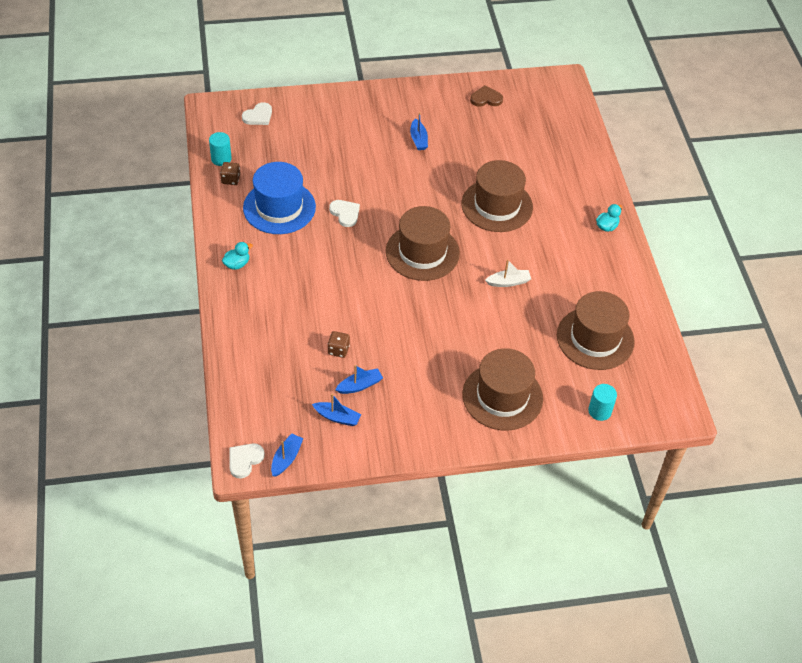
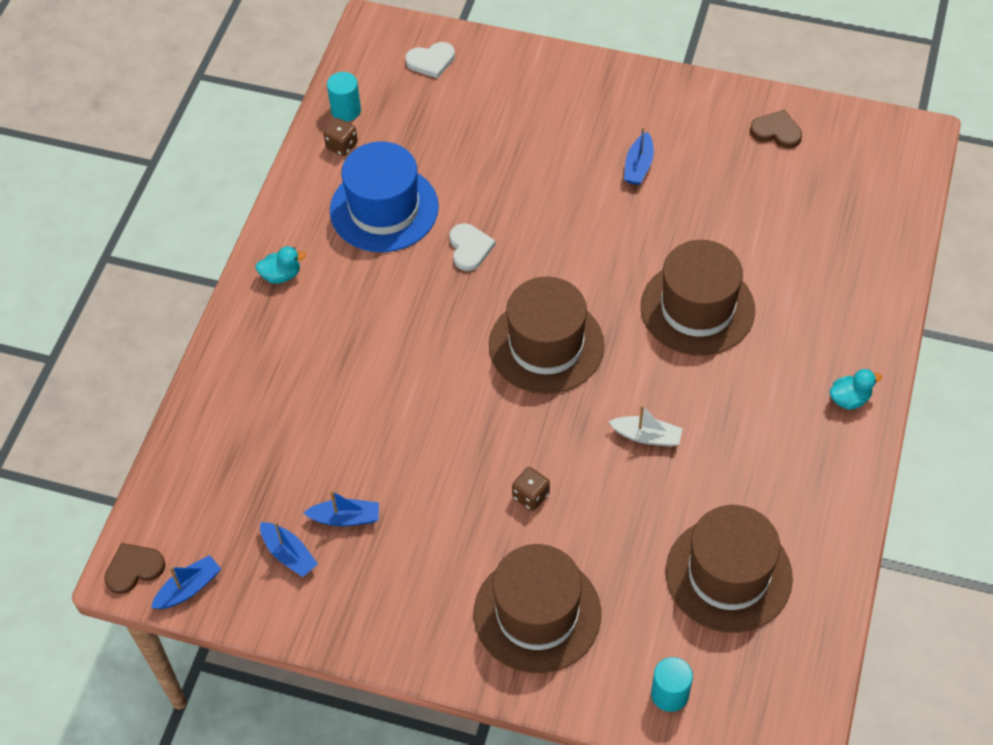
camera: 30 degrees right, 5 degrees up
(244, 460) = (134, 569): white heart -> brown heart
(338, 350) = (346, 453): brown dice -> brown dice (531, 496)

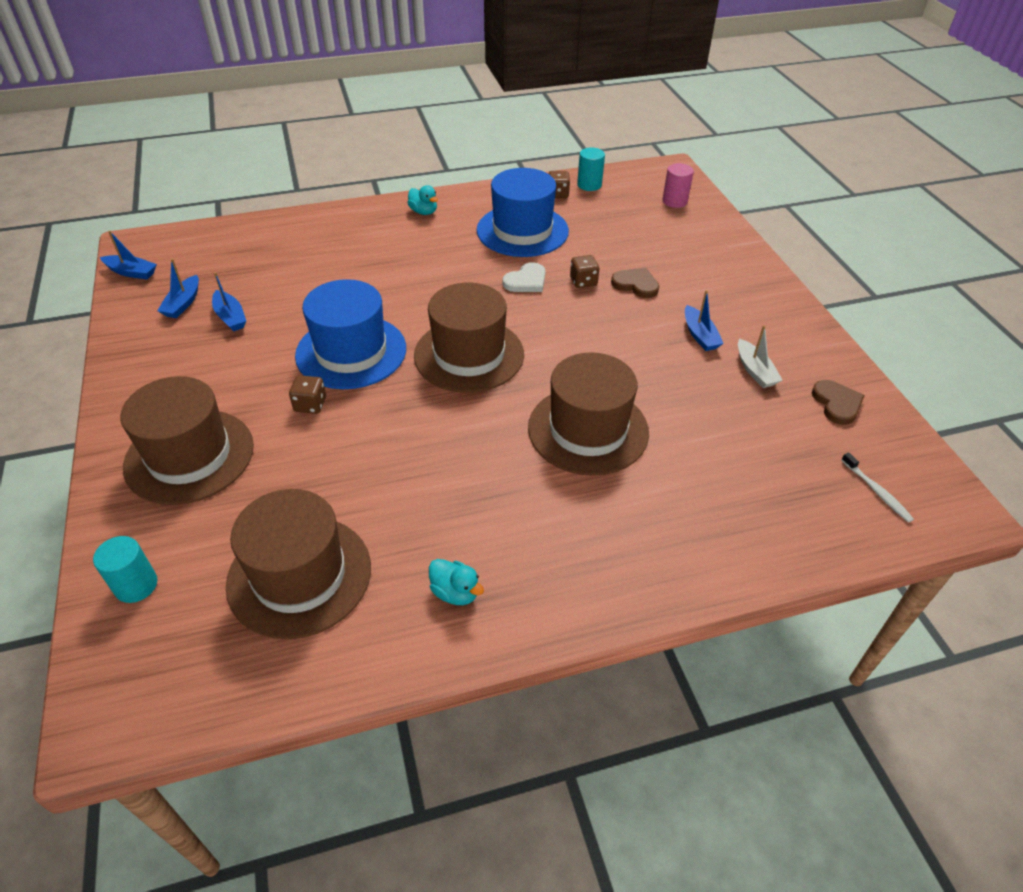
camera: 55 degrees right, 10 degrees down
(134, 569) = (137, 245): brown heart -> brown heart (636, 284)
(431, 61) = (674, 201): white heart -> pink cylinder
(476, 435) = (351, 352): none -> blue hat
(504, 205) = (583, 281): none -> brown dice
(638, 166) = (700, 335): blue boat -> blue boat turned 90 degrees counterclockwise
(647, 436) = (421, 452): white boat -> white boat (755, 371)
(849, 399) = (580, 589): turquoise duck -> turquoise duck (455, 592)
(873, 170) = (877, 492): none -> white toothbrush

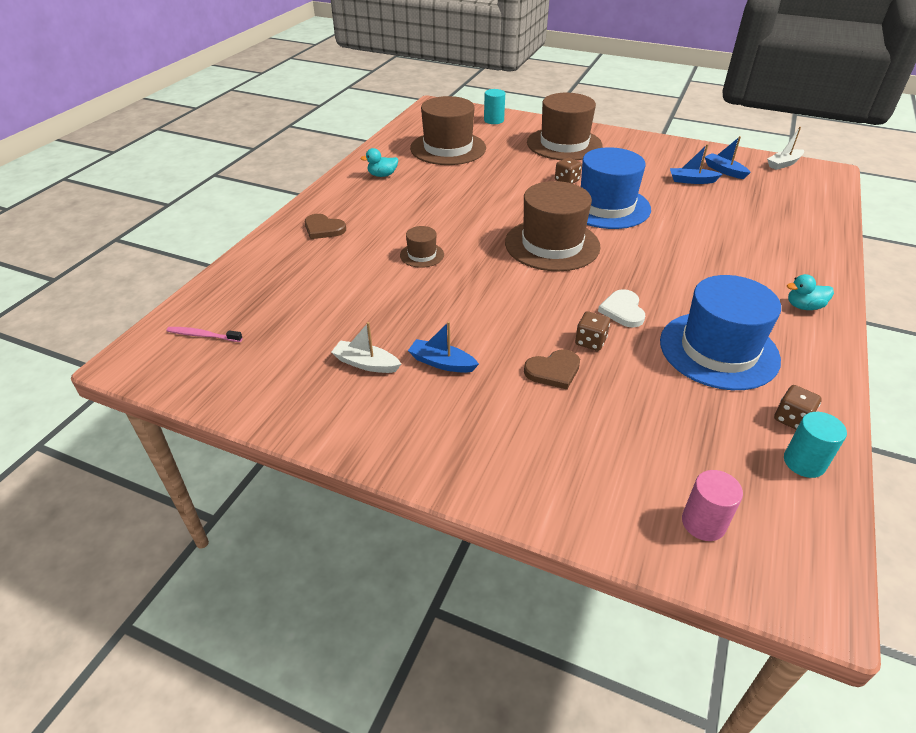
camera: 130 degrees right, 5 degrees down
(131, 272) = (783, 164): blue boat -> white boat
(588, 430) = (422, 255): brown hat -> brown hat, size x0.46
(837, 403) = (277, 381): brown heart -> brown heart (323, 229)
(877, 492) = (203, 335): white toothbrush -> pink toothbrush

